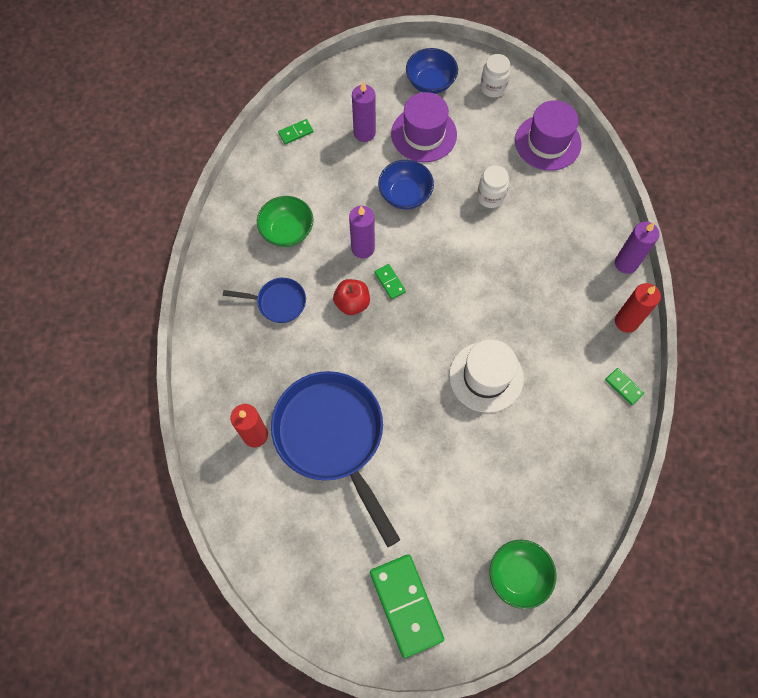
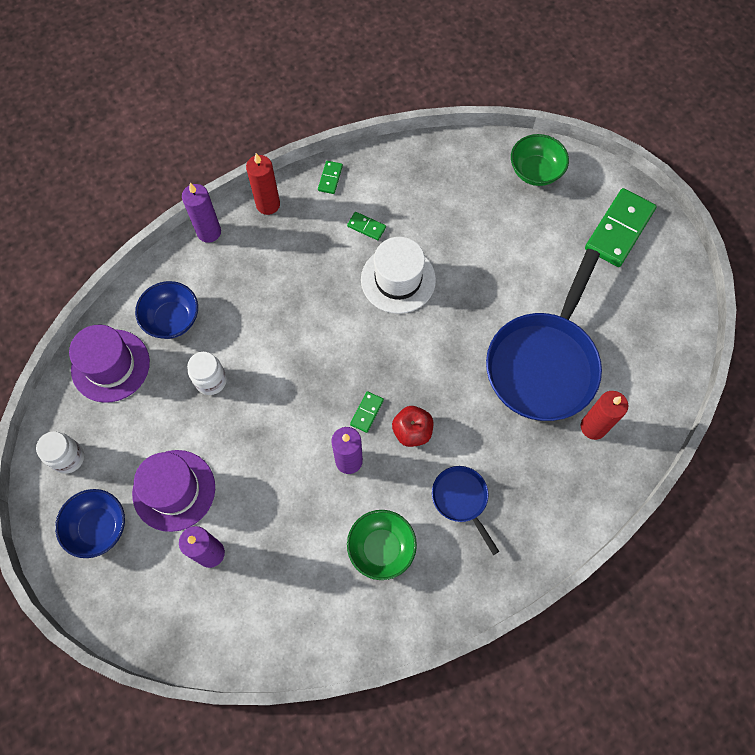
camera: 125 degrees left, 0 degrees up
(296, 133) = (257, 629): green domino -> green domino (366, 227)
(405, 194) = (261, 461): blue bowl -> blue bowl (172, 319)

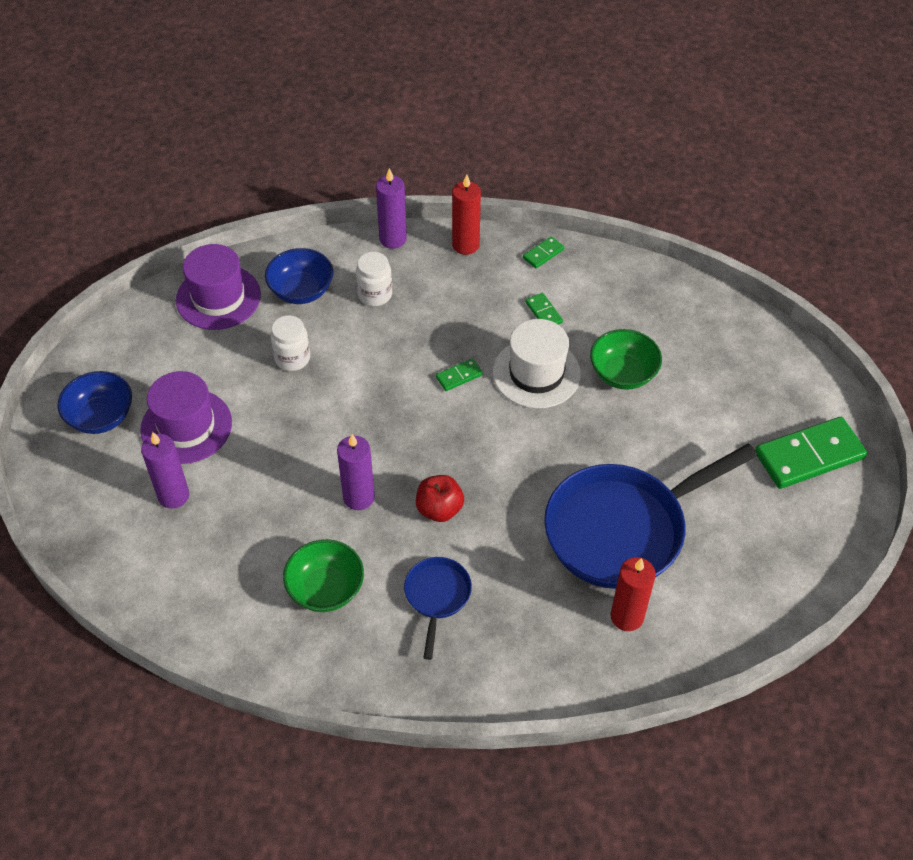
camera: 35 degrees right, 15 degrees down
(68, 458) = (123, 348): white jar -> white jar (375, 294)
(367, 412) = (410, 467): green domino -> green domino (459, 376)
(535, 171) = (760, 355): green bowl -> green bowl (623, 374)

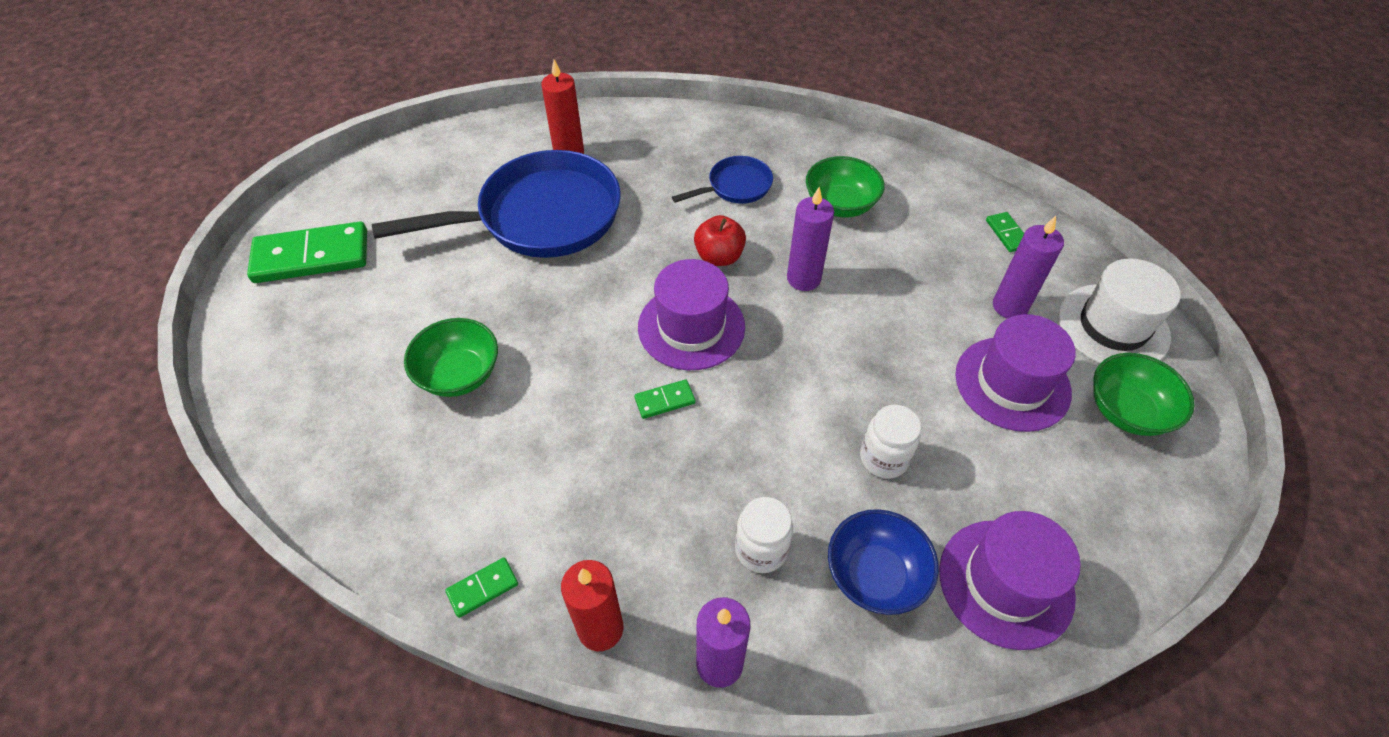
camera: 170 degrees left, 0 degrees up
(101, 417) = (1126, 411): blue bowl -> green bowl
(437, 597) = (735, 187): blue pan -> blue pan turned 135 degrees counterclockwise
(451, 437) = (691, 327): none -> purple hat
(536, 373) = (566, 390): white hat -> white hat (1113, 326)
(543, 312) = (523, 479): green domino -> green domino (1007, 234)

